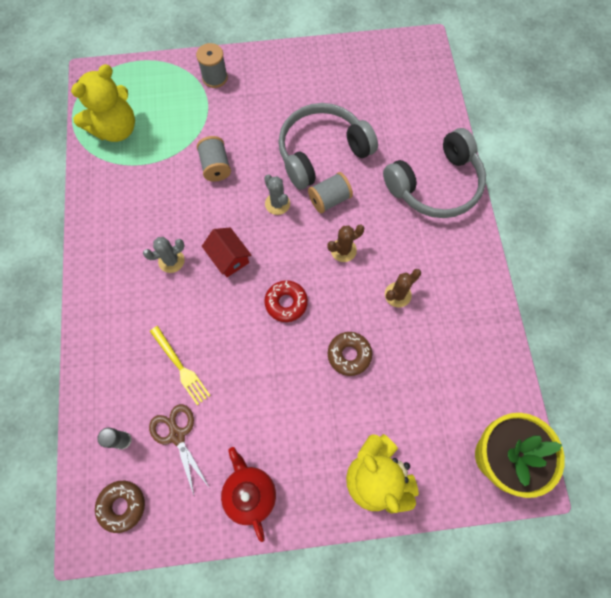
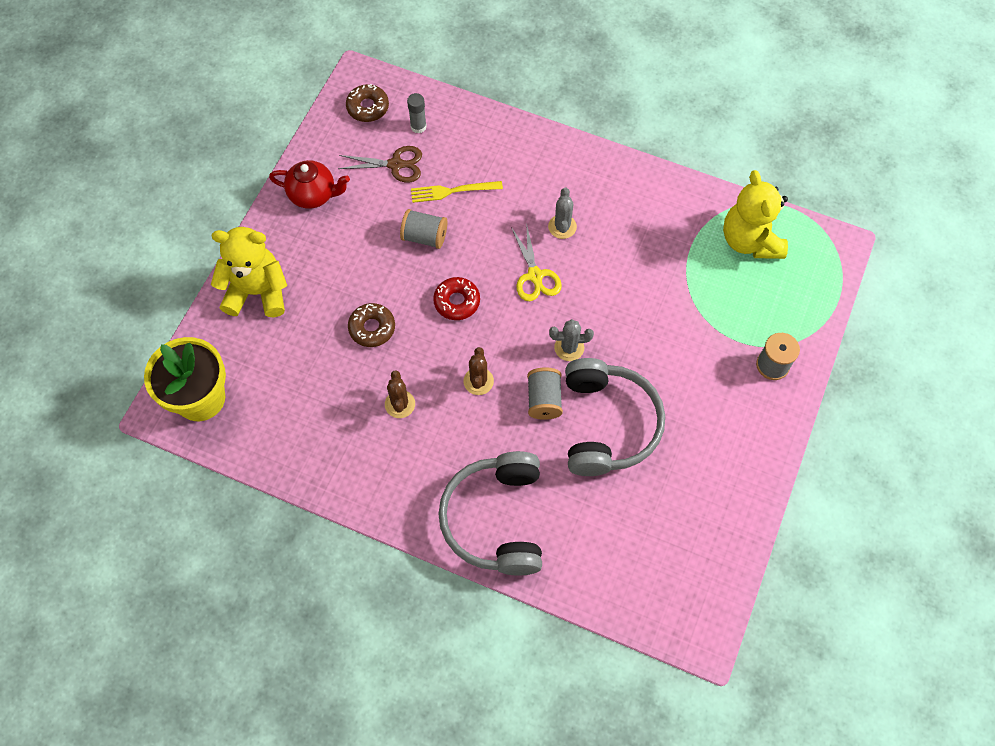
camera: 120 degrees right, 5 degrees down
(216, 166) = (649, 312): grey spool -> grey spool (424, 237)
(229, 258) = (535, 275): red house -> yellow scissors

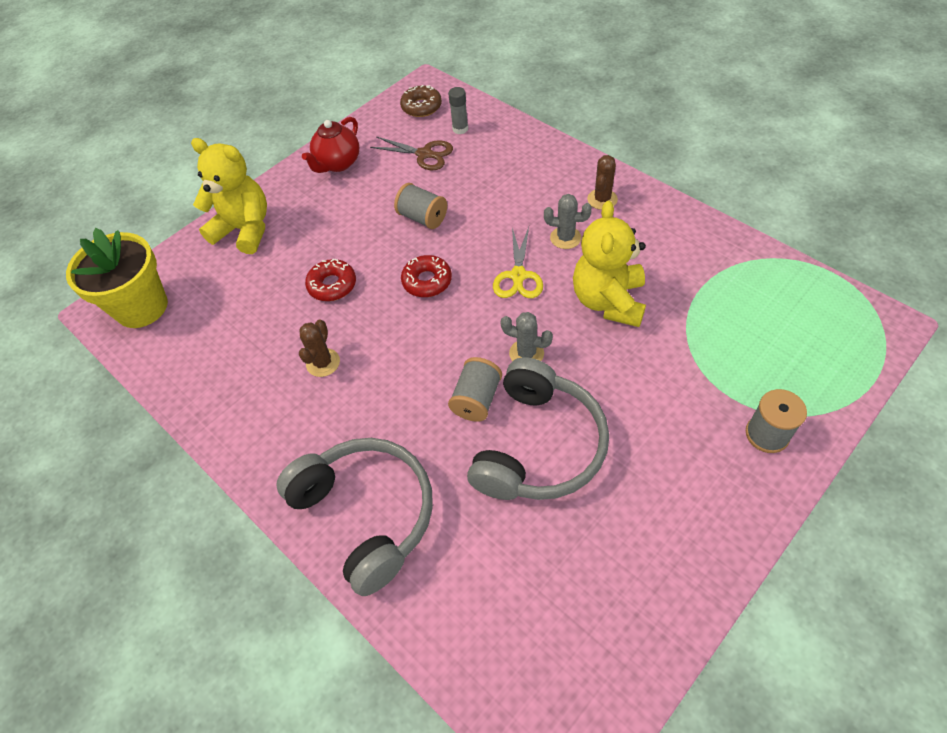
camera: 25 degrees right, 10 degrees down
(313, 195) = (338, 163): red teapot -> red teapot turned 90 degrees clockwise
(372, 328) = (332, 285): brown donut -> red donut
(452, 191) = (468, 185): yellow fork -> none
(478, 381) = (414, 362): brown cactus -> brown cactus (602, 199)
(496, 519) = (366, 514): grey headphones -> grey headphones turned 120 degrees clockwise
(562, 227) = (565, 238): grey cactus -> grey cactus turned 75 degrees clockwise
(750, 240) = (775, 295): yellow teddy bear -> yellow teddy bear (608, 301)

